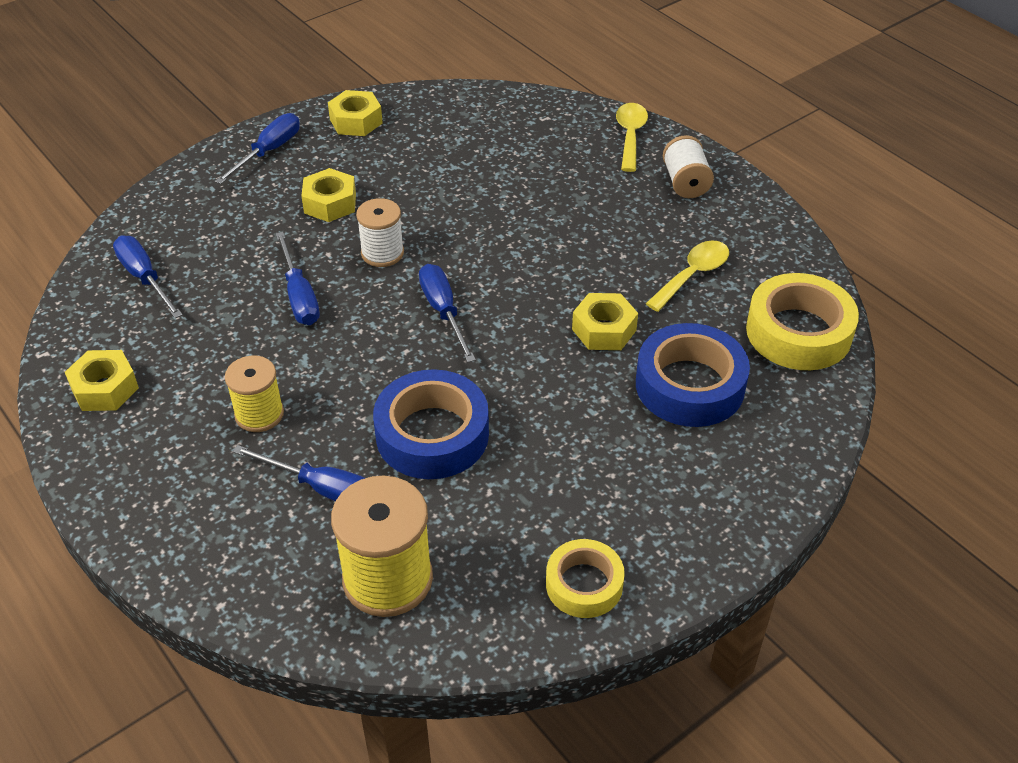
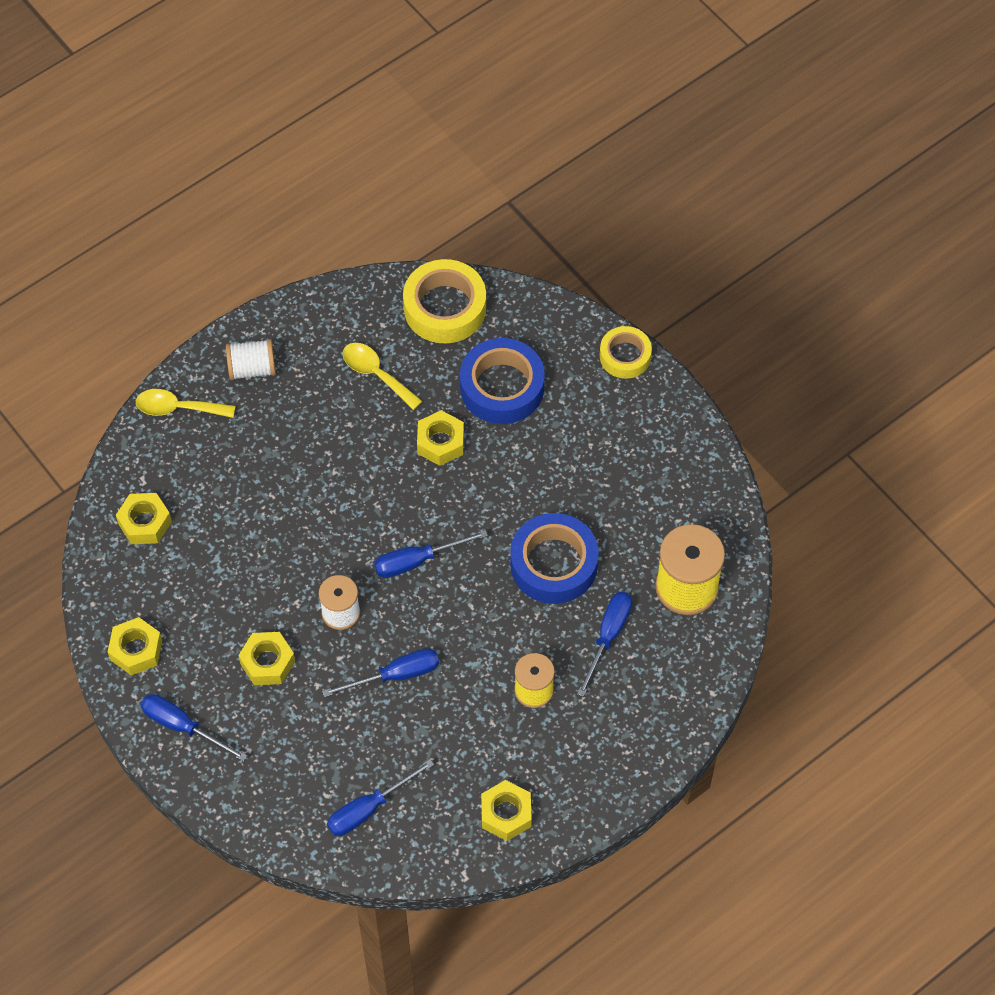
camera: 90 degrees left, 15 degrees up
(496, 121) = (145, 523): none -> yellow nut
(584, 584) = (686, 466): yellow tape -> yellow tape (625, 356)

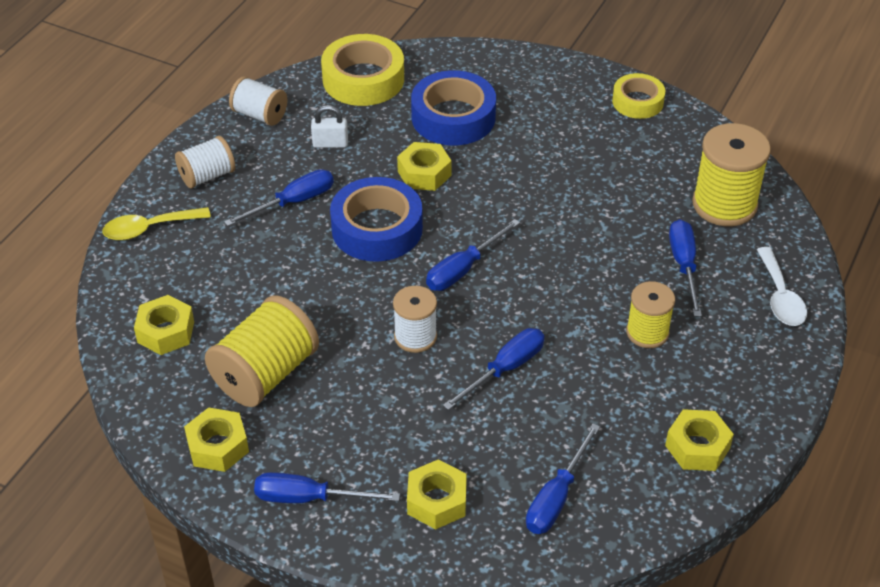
camera: 25 degrees left, 15 degrees down
(204, 597) = (265, 373): none -> yellow spool
(267, 662) = (367, 406): yellow nut -> yellow nut (437, 501)
(311, 428) = (293, 202): none -> blue screwdriver
(330, 315) = (260, 115): none -> white spool
(376, 374) = (330, 143): yellow spoon -> white padlock
(553, 564) = (593, 228): blue tape -> blue tape (377, 228)
(625, 356) = (546, 64): yellow tape -> yellow tape (637, 102)
(670, 704) = (780, 297): none -> white spoon

